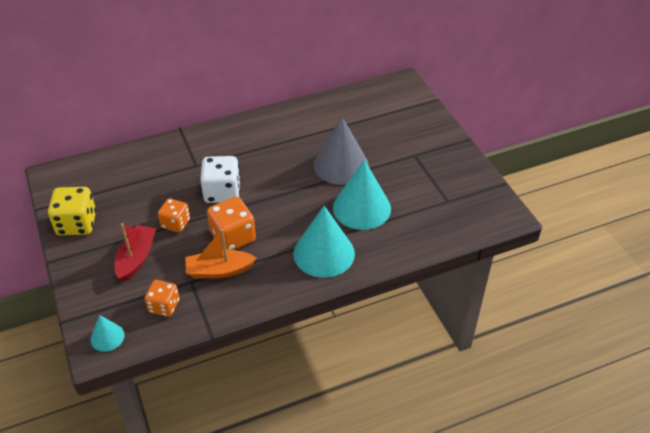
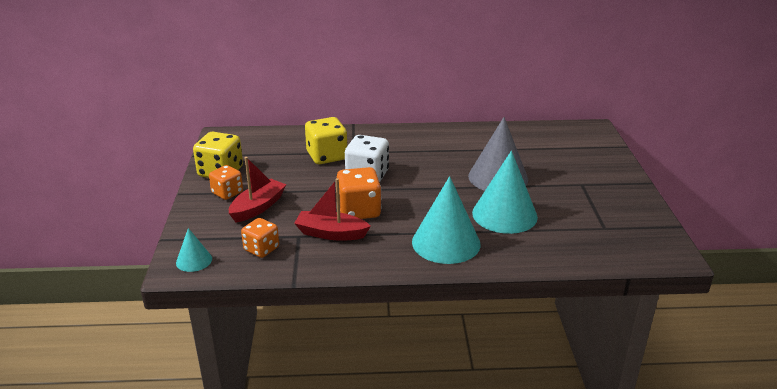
camera: 20 degrees right, 15 degrees down
(173, 177) = (327, 156): none -> yellow dice
(175, 223) = (310, 189): orange dice -> orange dice (227, 193)
(219, 270) = (331, 233): orange boat -> red boat

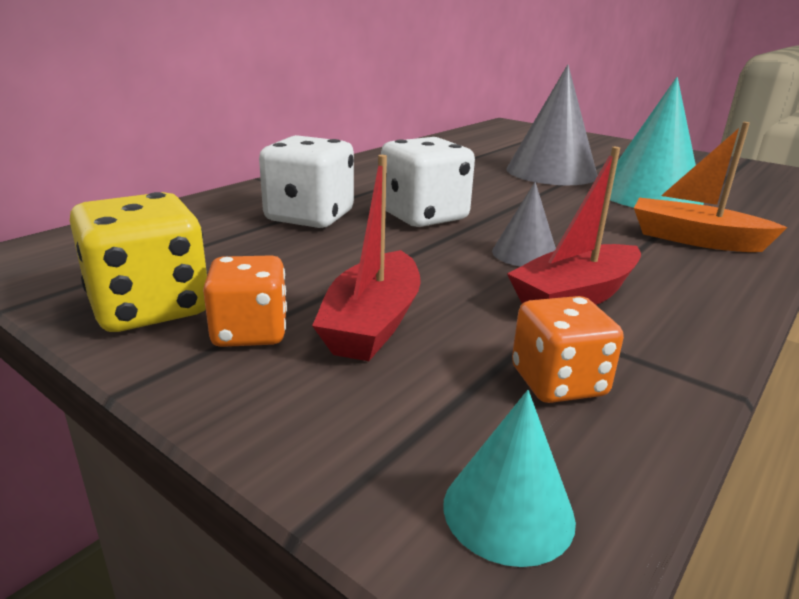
camera: 50 degrees left, 5 degrees down
(258, 207) = (372, 323): red boat -> red boat turned 150 degrees counterclockwise
(327, 156) = (310, 217): yellow dice -> white dice
(359, 211) = (525, 254): orange dice -> grey cone
(446, 242) = (694, 239): turquoise cone -> orange boat

